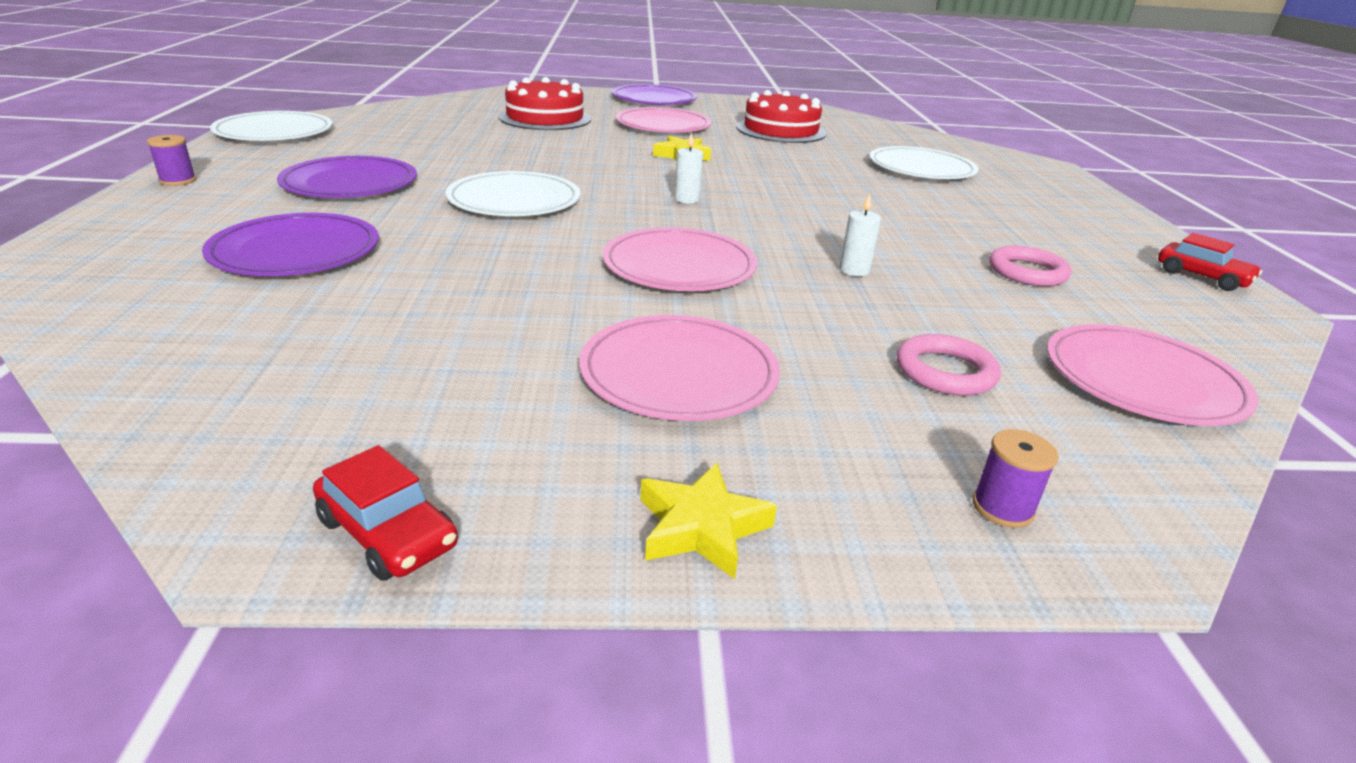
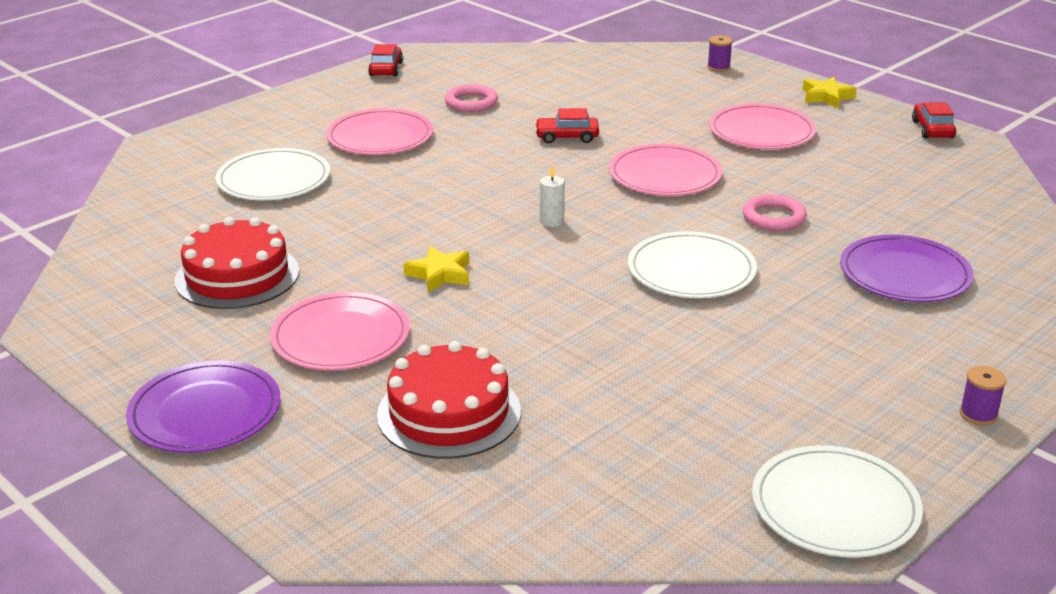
camera: 130 degrees left, 0 degrees up
(350, 183) = (813, 347): purple plate -> none
(854, 270) = (567, 137): white candle -> red car
(945, 371) = (642, 93): pink ring -> pink ring (773, 217)
(1143, 380) = (567, 64): pink plate -> pink plate (380, 137)

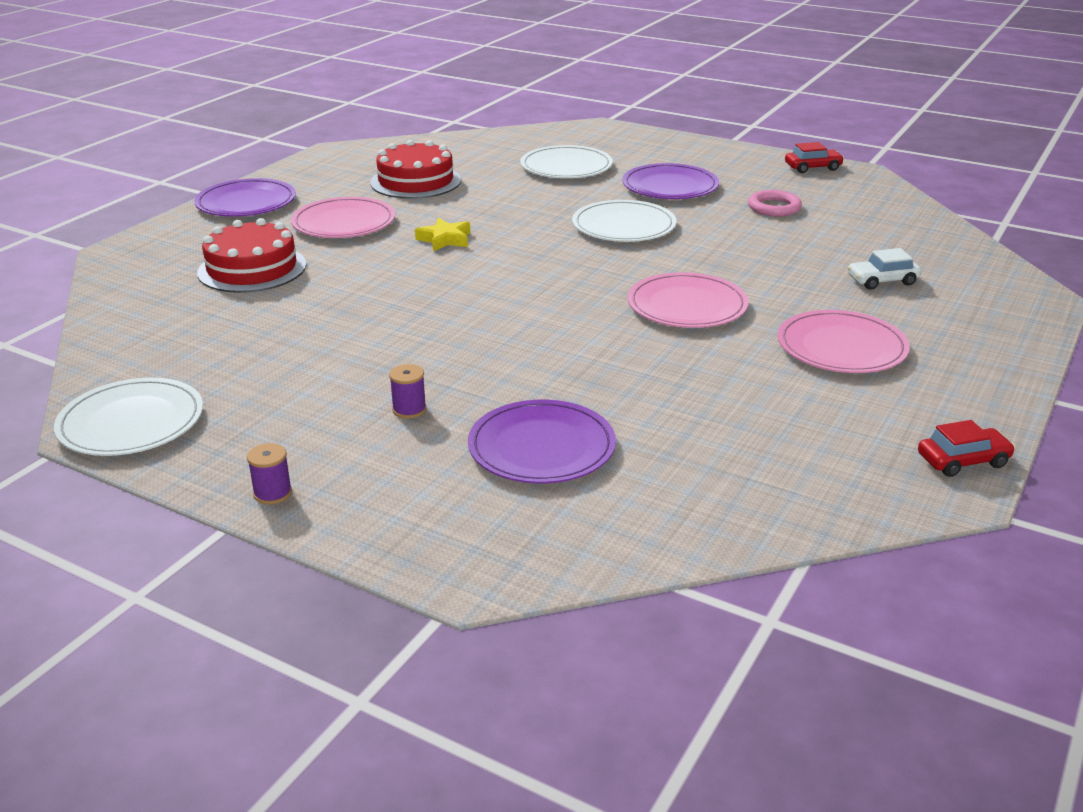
camera: 75 degrees right, 0 degrees up
(380, 137) = (670, 186): pink plate -> purple plate
(552, 221) = (557, 267): white candle -> none
(567, 137) = (735, 254): red car -> none
(650, 94) = (882, 281): none -> white car
(691, 270) = (496, 334): white plate -> white plate (624, 226)
(718, 67) = (1005, 310): purple spool -> purple spool (409, 409)
(773, 217) = (629, 367): pink ring -> none
(826, 97) = (991, 381): yellow star -> none

